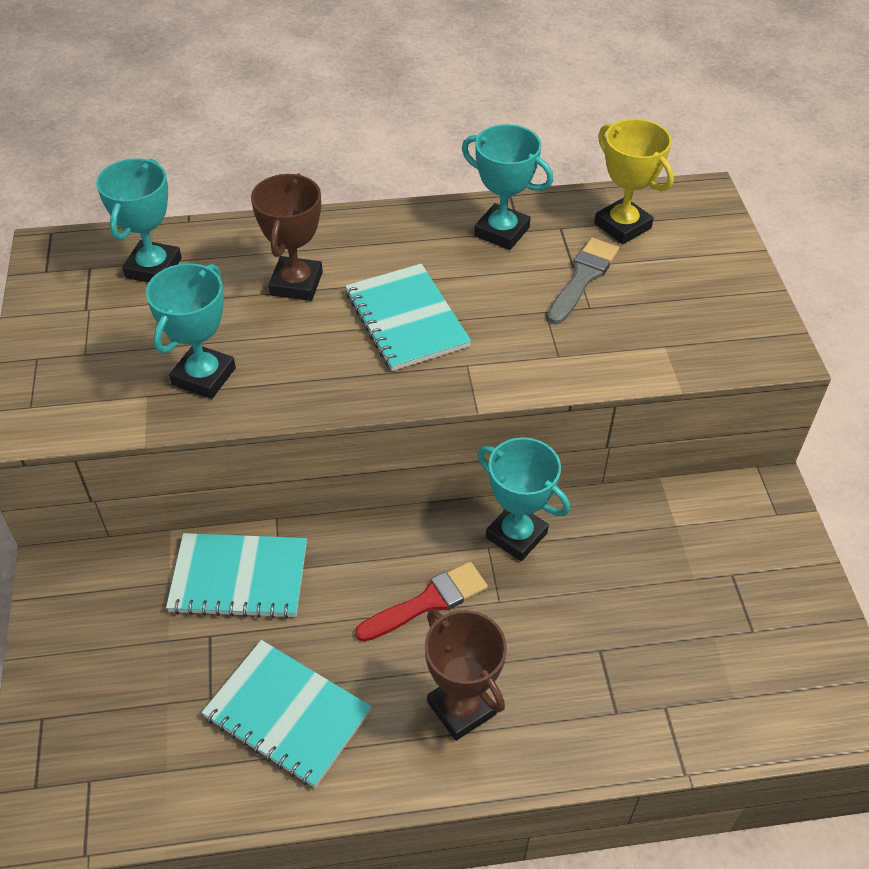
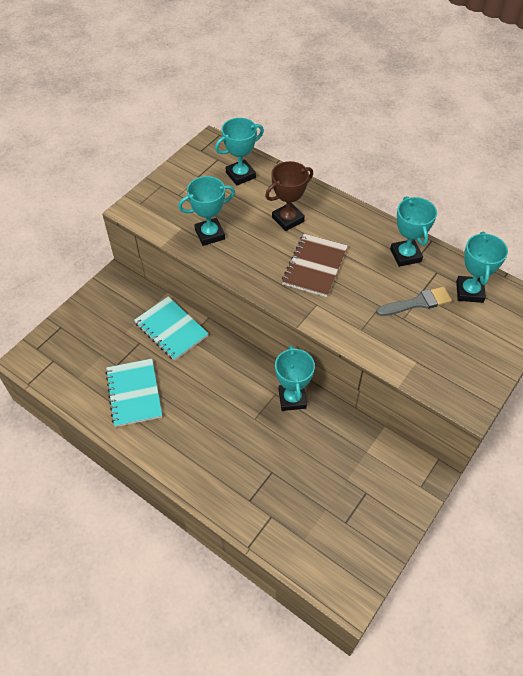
camera: 45 degrees right, 5 degrees up
(406, 319) = (314, 266): turquoise notebook -> brown notebook
(428, 602) = (227, 395): red brush -> none
(461, 708) = (194, 445): brown trophy -> none
(622, 226) = (469, 292): yellow trophy -> turquoise trophy

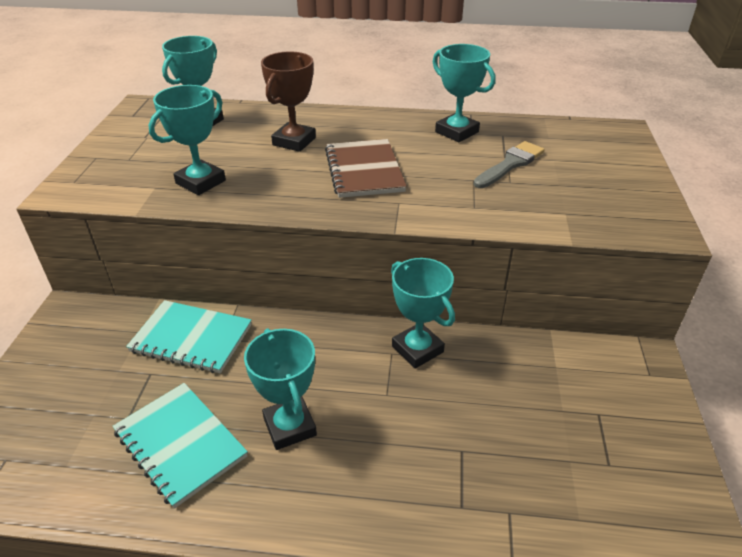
camera: 30 degrees left, 15 degrees down
(469, 292) = (552, 139): turquoise trophy -> turquoise trophy (290, 426)

